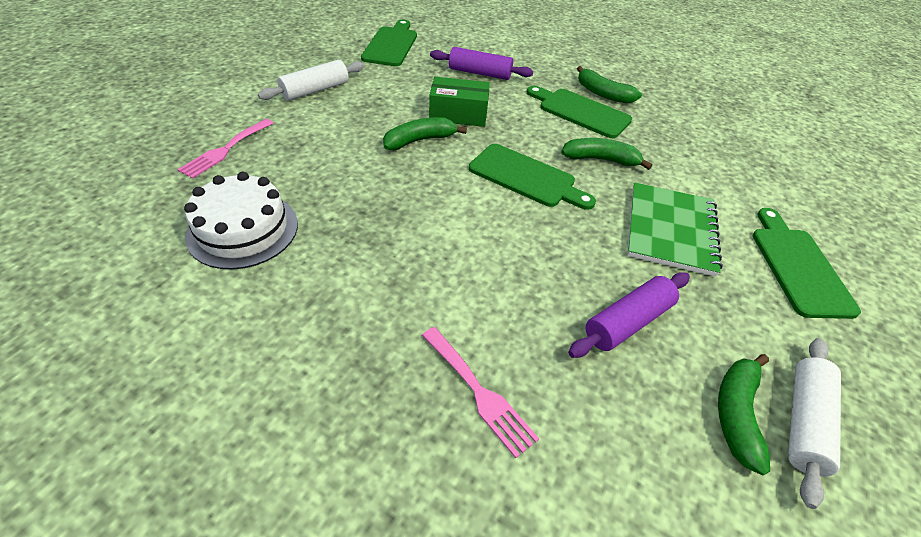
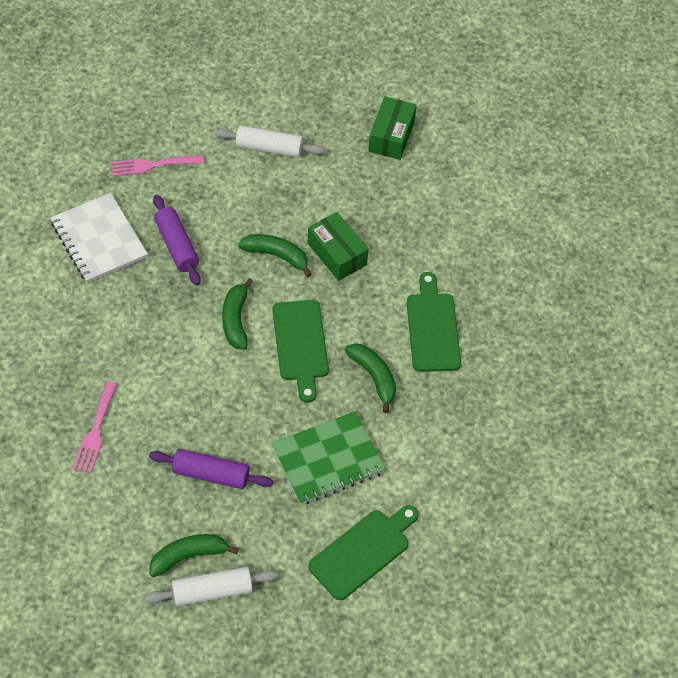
camera: 50 degrees right, 10 degrees up
(243, 229) = (99, 240): white cake -> white notebook
(391, 45) = (391, 136): green cutting board -> green box
(480, 73) = (416, 225): purple rolling pin -> purple rolling pin (177, 246)
(603, 94) = (483, 328): green banana -> green banana (236, 320)

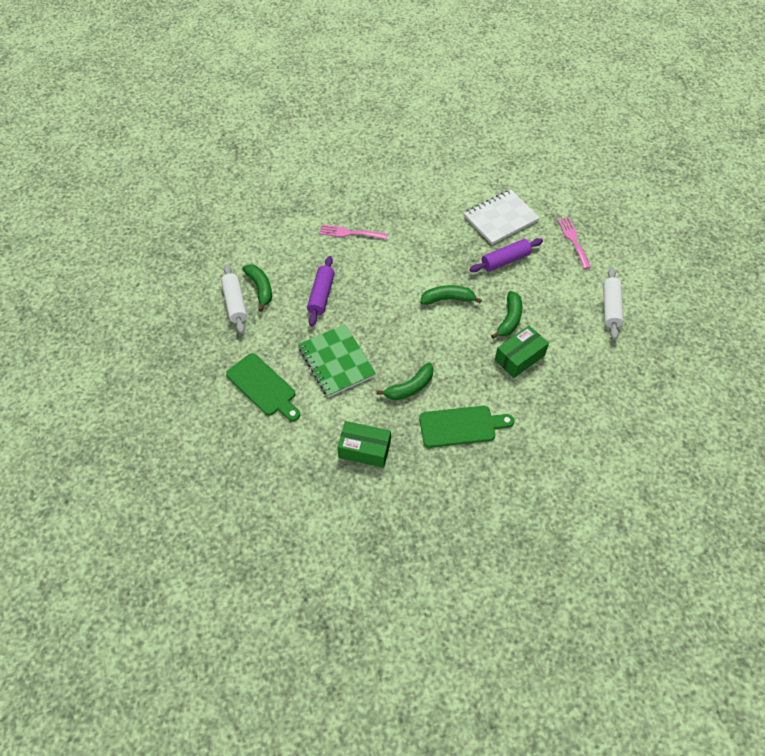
camera: 90 degrees right, 0 degrees up
(300, 345) = (432, 339): green cutting board -> none
(391, 136) = (649, 390): green box -> green box (364, 449)

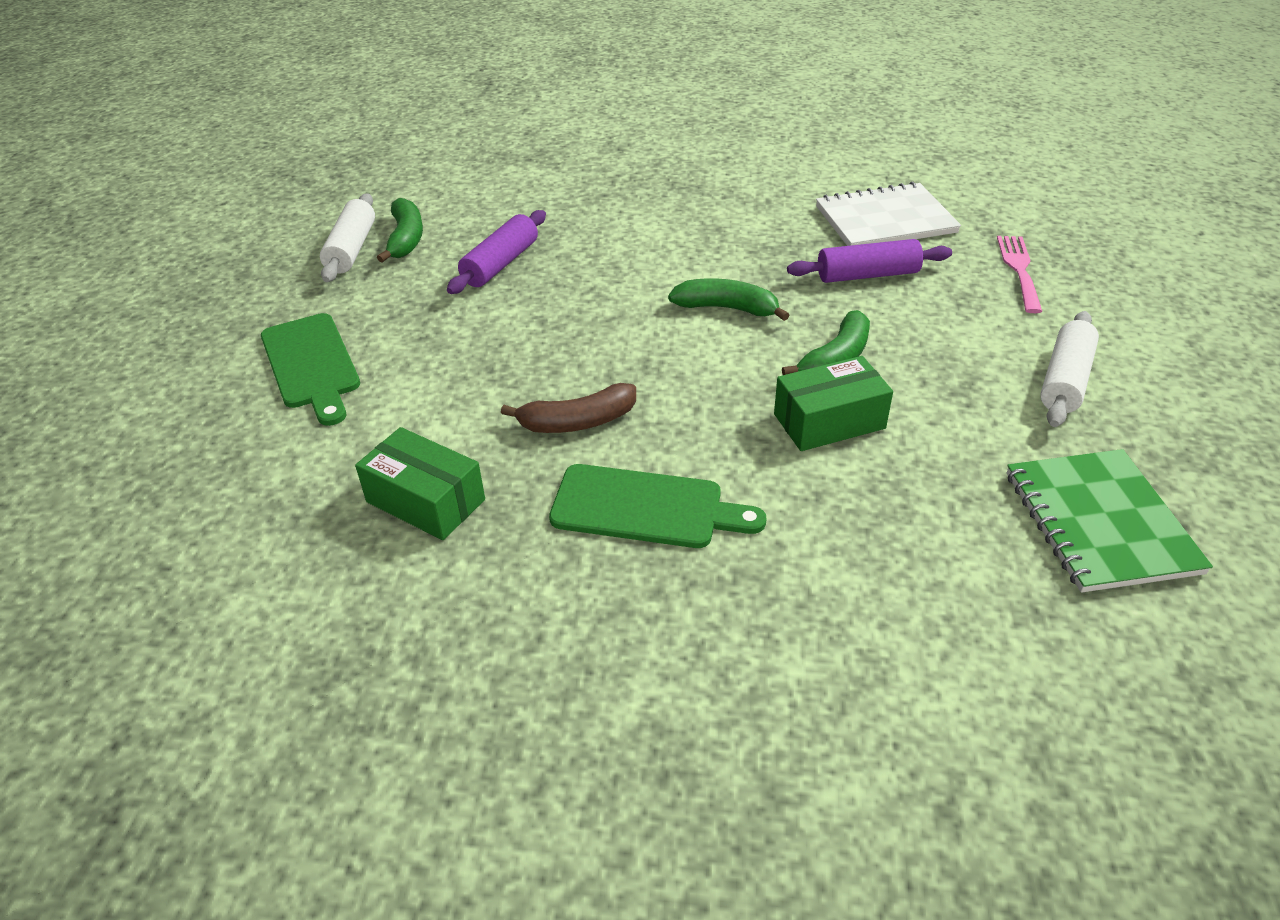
camera: 20 degrees right, 15 degrees down
(336, 361) = (465, 356): green notebook -> green notebook (1100, 522)
(350, 233) = (601, 197): pink fork -> none
(410, 387) = (578, 422): green banana -> brown banana

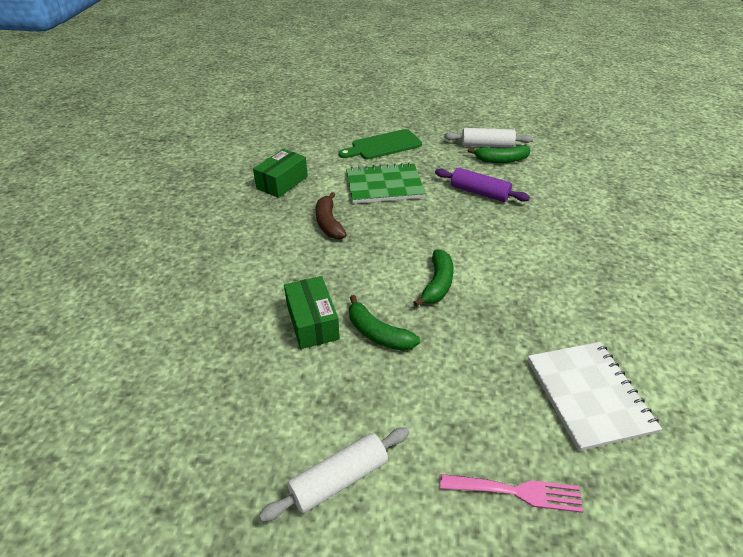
camera: 90 degrees right, 0 degrees up
(645, 508) = (258, 245): green cutting board -> none
(867, 275) = (490, 368): purple rolling pin -> none
(1065, 380) = (339, 479): white rolling pin -> white rolling pin turned 60 degrees counterclockwise
(1100, 522) = (180, 452): green notebook -> green notebook (384, 185)

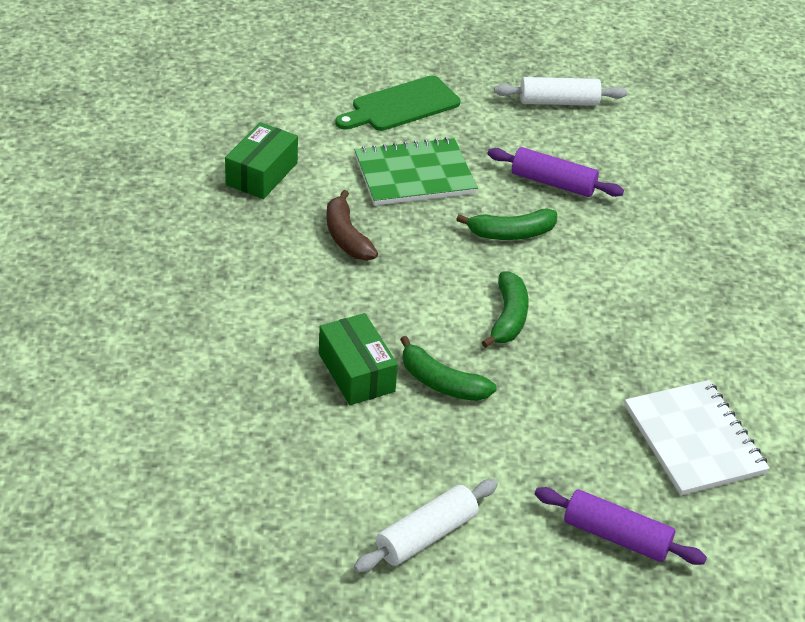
camera: 10 degrees left, 0 degrees up
(501, 160) = (581, 128): green banana -> green banana (511, 233)
(517, 492) = (616, 536): pink fork -> purple rolling pin

